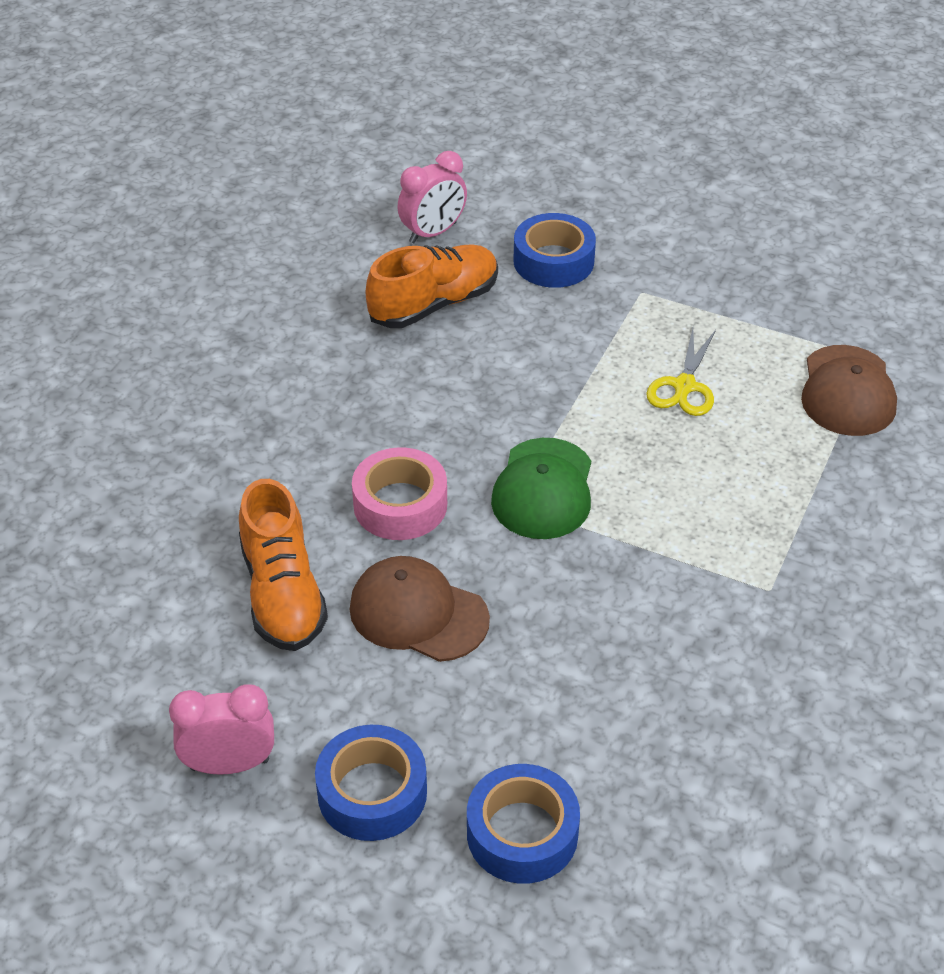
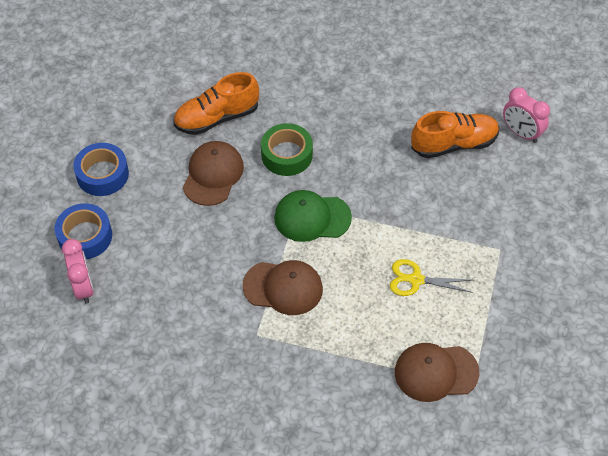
camera: 80 degrees right, 10 degrees up
(230, 764) = (113, 119): pink clock -> pink clock (83, 287)
(400, 505) = (287, 155): pink tape -> green tape
(434, 304) = (454, 144): orange shoe -> orange shoe turned 60 degrees counterclockwise
(553, 261) = (514, 199): blue tape -> none
(680, 544) = (283, 288): none -> brown cap

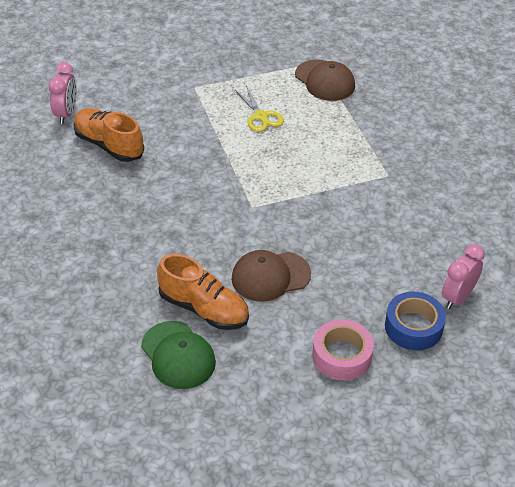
camera: 125 degrees left, 10 degrees down
(102, 174) = (341, 356): blue tape -> pink tape
(283, 288) = (336, 180): brown cap -> none
(287, 155) = (206, 239): green tape -> none
(312, 217) = (257, 193): green cap -> green cap (178, 355)

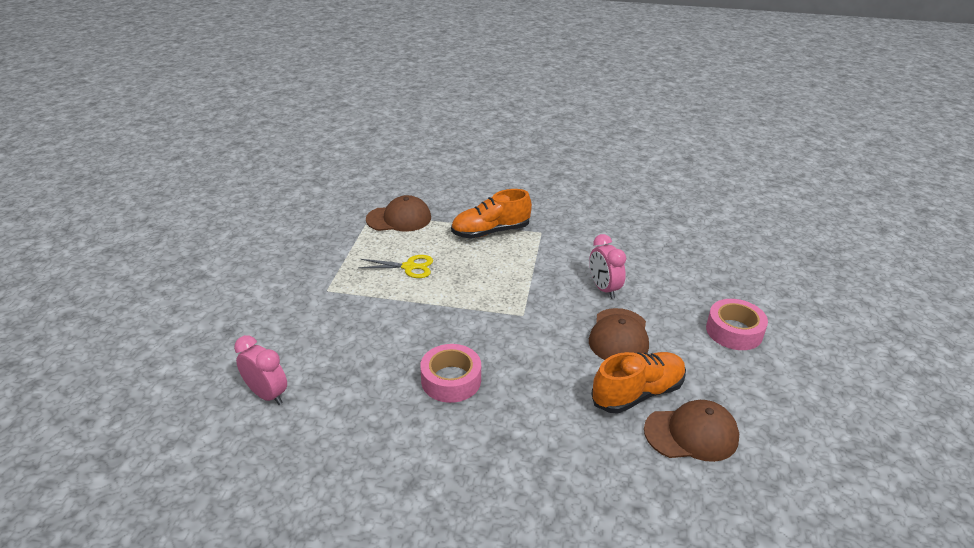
camera: 60 degrees left, 10 degrees down
(109, 145) = (352, 378): orange shoe -> orange shoe (490, 232)
(143, 195) = (451, 380): none -> pink tape
(178, 355) = (691, 434): green cap -> brown cap
(413, 327) = (717, 283): blue tape -> none
(457, 297) = (695, 252): pink clock -> pink clock (604, 289)

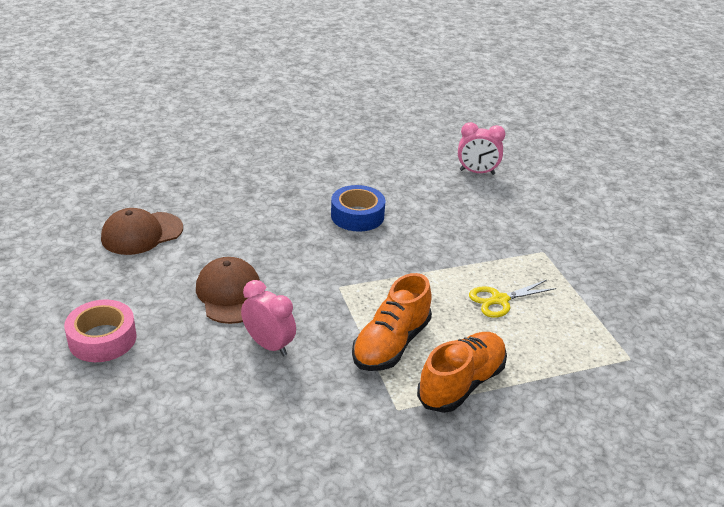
camera: 150 degrees right, 0 degrees up
(399, 218) = (590, 362): brown cap -> none
(451, 380) = (357, 216): pink tape -> blue tape
(637, 393) = (195, 249): orange shoe -> orange shoe (391, 344)

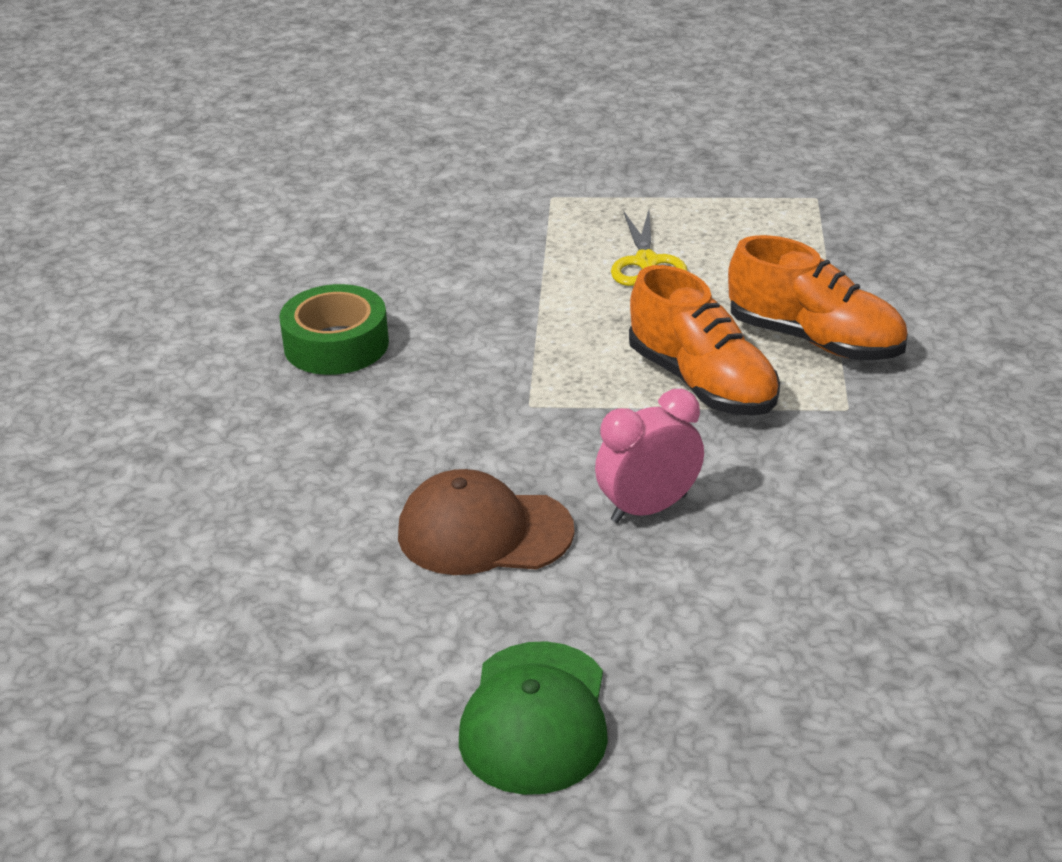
camera: 65 degrees left, 0 degrees up
(102, 339) = (535, 718): pink tape -> green cap
(142, 233) = (205, 627): brown cap -> none
(357, 216) = (336, 344): blue tape -> green tape
(461, 384) = (815, 340): orange shoe -> orange shoe turned 150 degrees clockwise
(477, 172) = (295, 197): pink clock -> none

